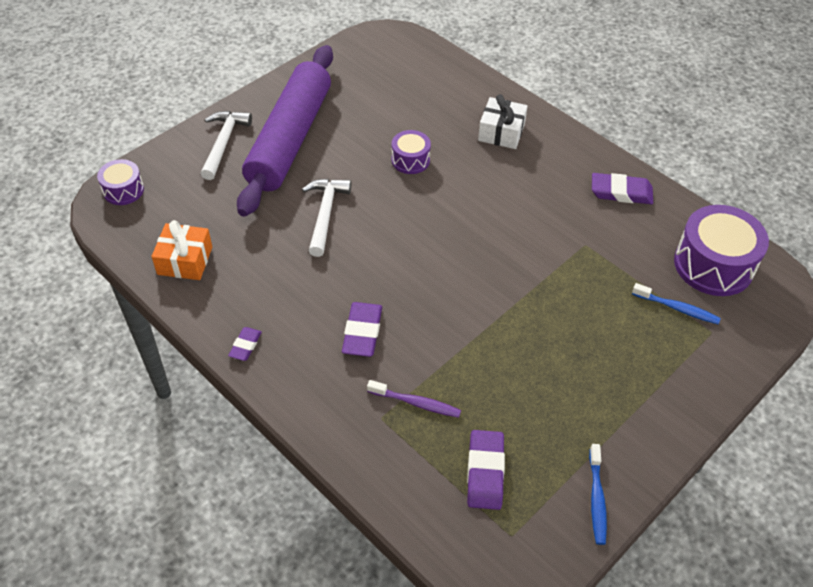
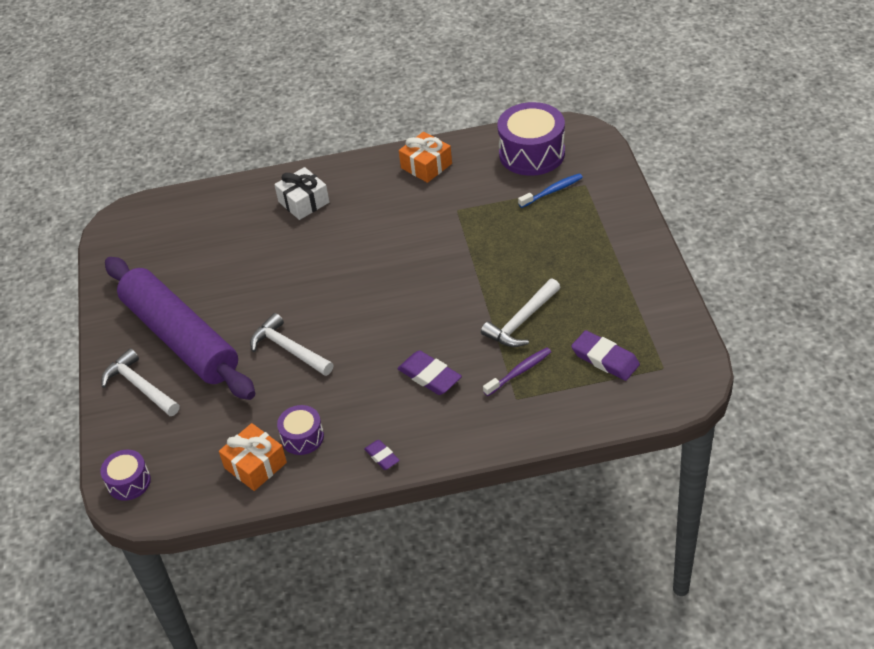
camera: 50 degrees left, 5 degrees down
(410, 160) = (280, 270): purple drum -> purple drum (302, 437)
(482, 371) = (521, 321): none -> white hammer
(596, 499) = (667, 310): blue toothbrush -> none
(621, 192) = (426, 166): purple eraser -> orange gift

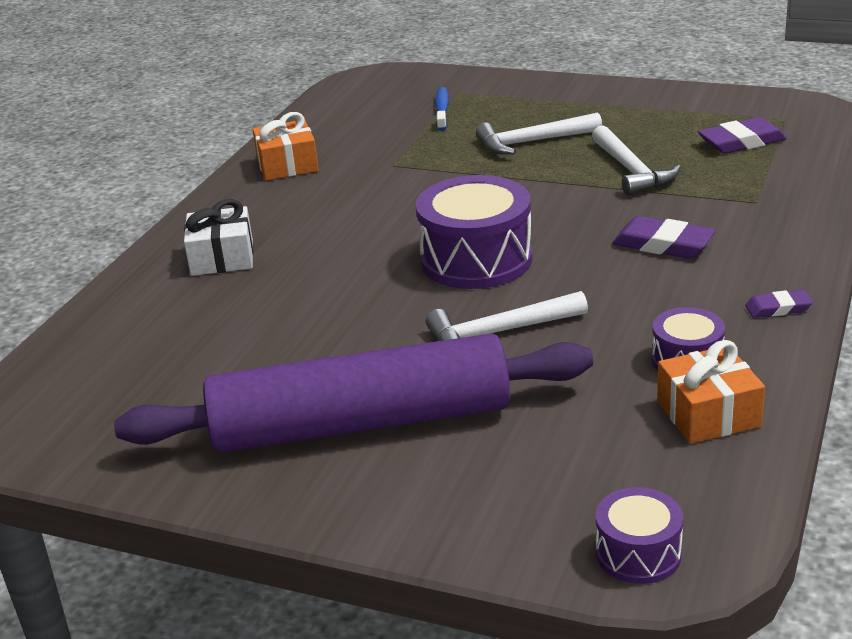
camera: 60 degrees left, 15 degrees down
(140, 386) = (424, 490): white hammer -> white hammer (532, 142)
(429, 376) = (663, 244): purple eraser -> purple eraser turned 45 degrees clockwise
(519, 372) = (713, 190): purple toothbrush -> none
(532, 153) = (364, 106): purple drum -> purple drum (476, 259)

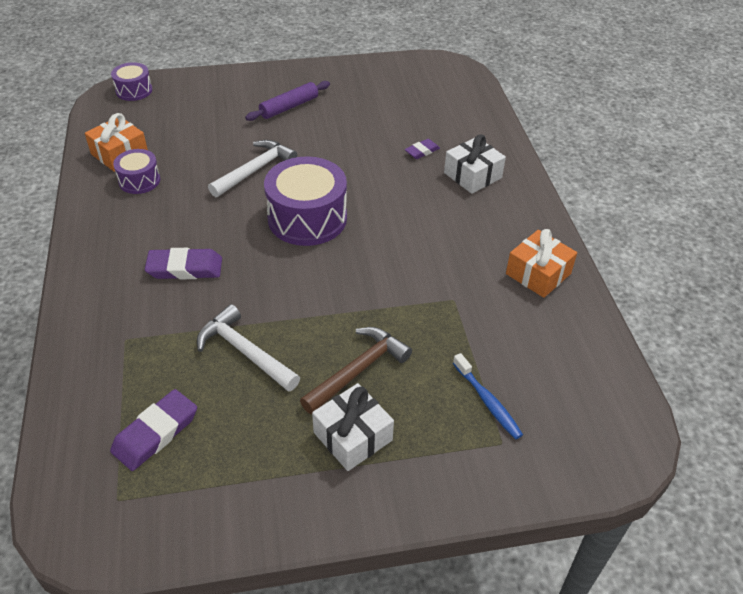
camera: 145 degrees right, 15 degrees up
(361, 423) = (289, 107): purple rolling pin -> purple rolling pin, size x0.43
(532, 142) = (358, 370): white hammer -> brown hammer
(570, 113) = (353, 436): none -> white gift
(778, 308) = (91, 232): purple eraser -> purple eraser (422, 151)

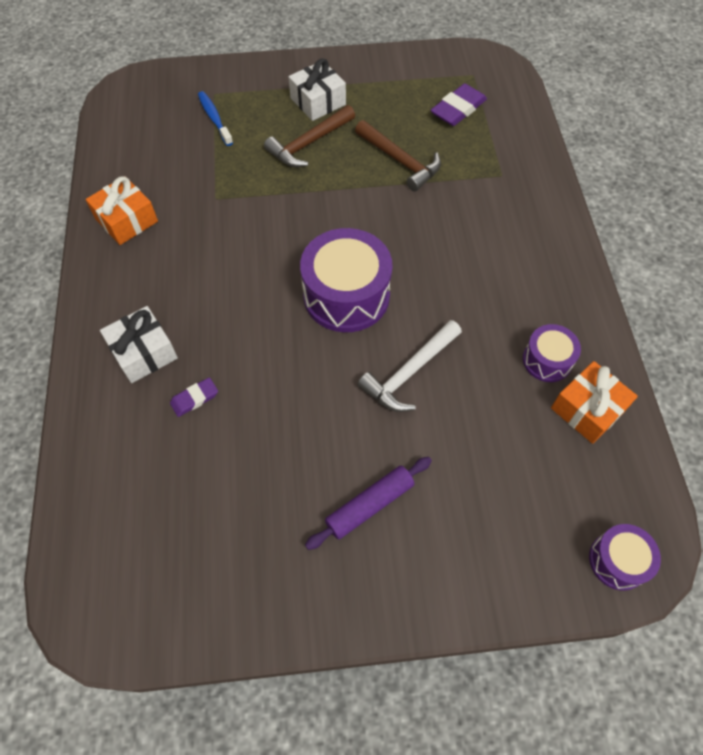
camera: 175 degrees left, 15 degrees up
(185, 268) = (466, 240): purple eraser -> none
(244, 351) = (400, 161): white hammer -> brown hammer

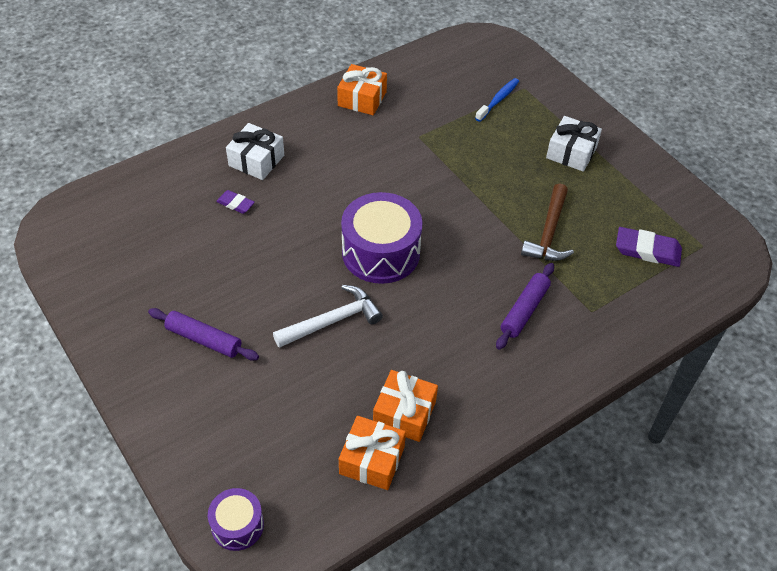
camera: 60 degrees right, 10 degrees down
(309, 144) = (519, 166): brown hammer -> none
(409, 373) = (332, 321): white hammer -> white hammer turned 135 degrees clockwise
(477, 219) = (524, 310): none -> purple rolling pin
(547, 360) = (404, 413): purple drum -> orange gift

